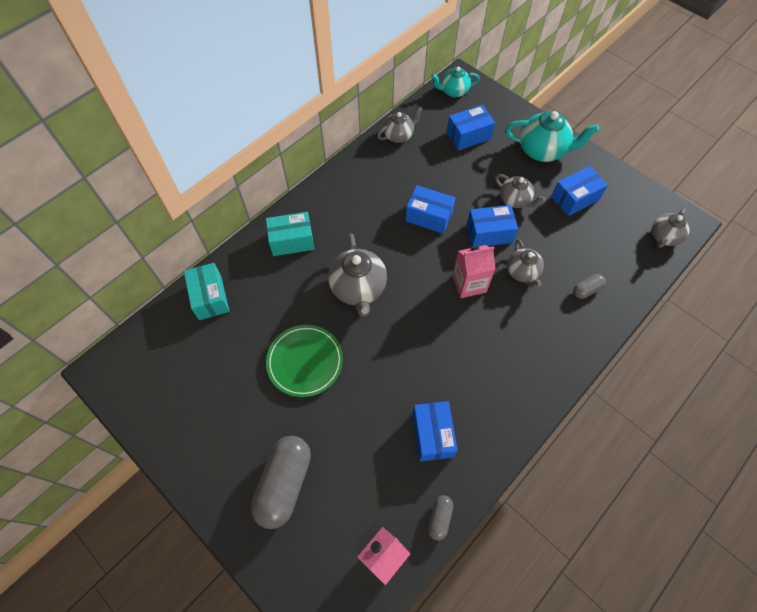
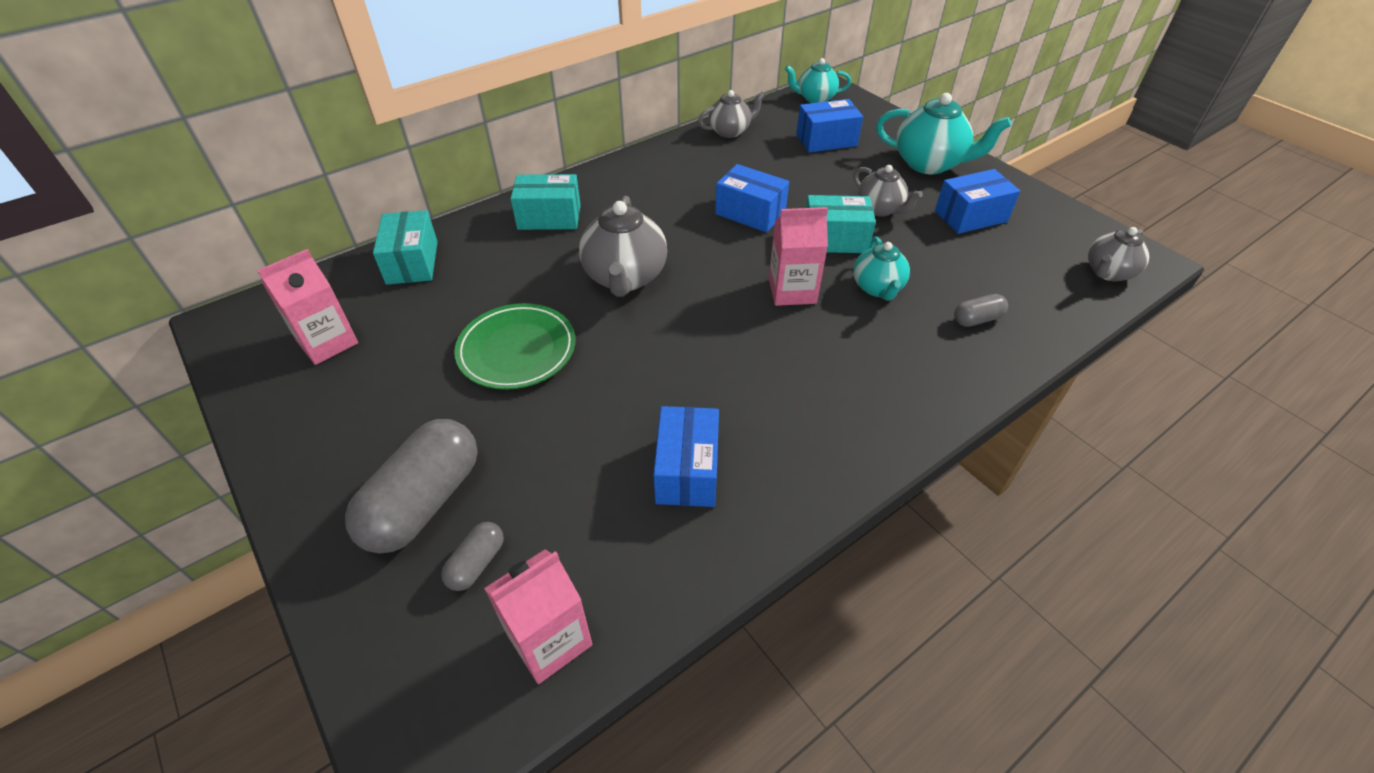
camera: 10 degrees right, 15 degrees down
(178, 375) = (327, 342): none -> pink carton
(439, 518) = (667, 594): grey capsule -> grey capsule (477, 563)
(489, 233) = (835, 239): blue box -> turquoise box
(522, 273) = (877, 288): grey teapot -> turquoise teapot

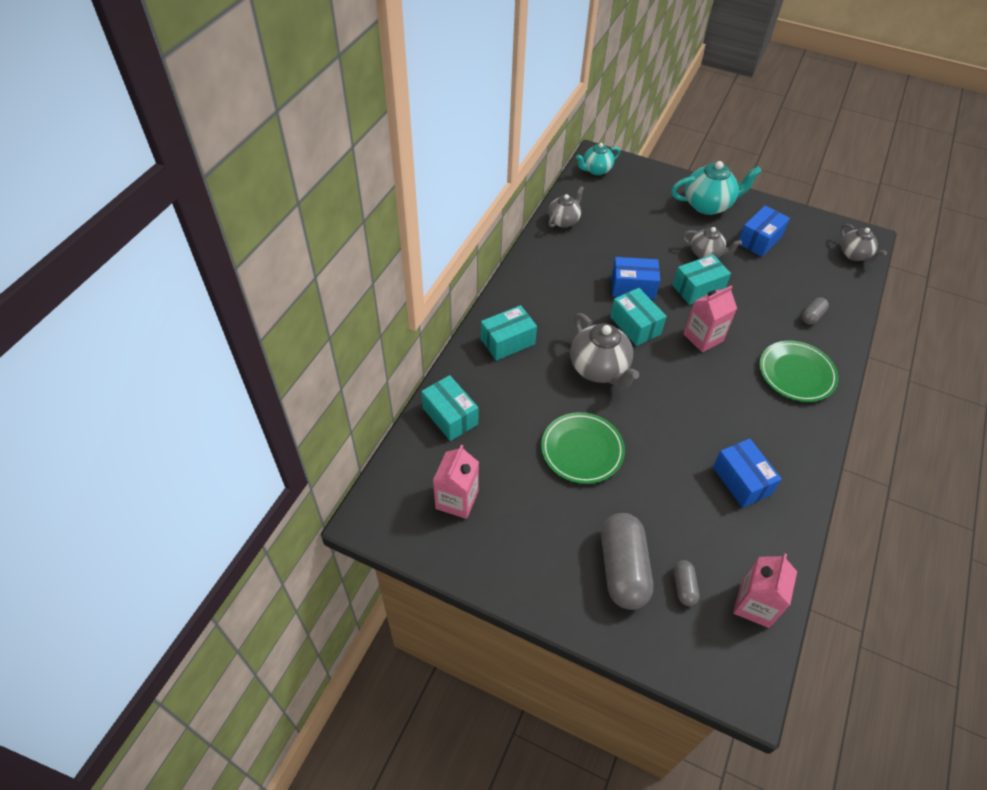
camera: 30 degrees left, 5 degrees up
(714, 250) = (635, 325): none -> turquoise box
(826, 140) = (632, 206): blue box -> none
(877, 288) = (747, 316): turquoise teapot -> none
(891, 376) = (796, 373): none -> green plate
(1108, 272) = (854, 255): grey teapot -> grey teapot turned 45 degrees counterclockwise

